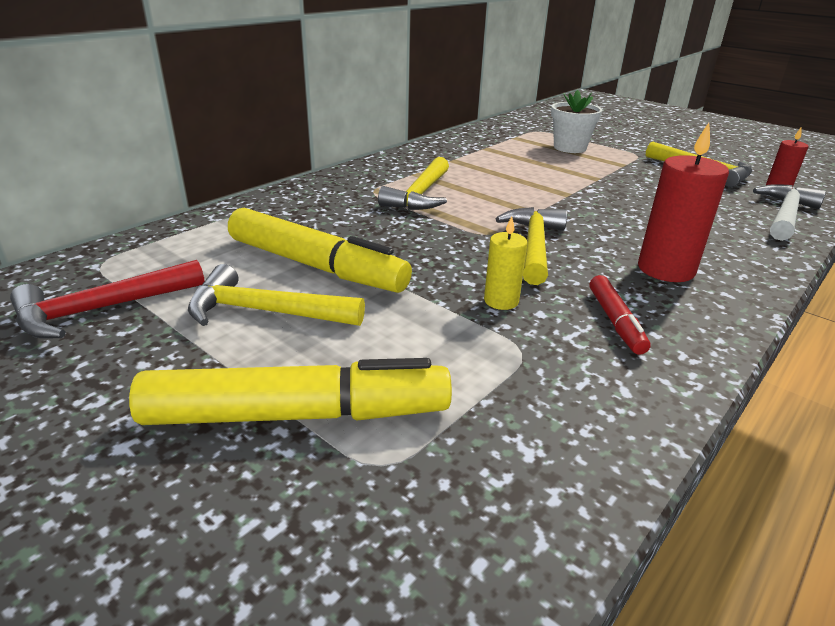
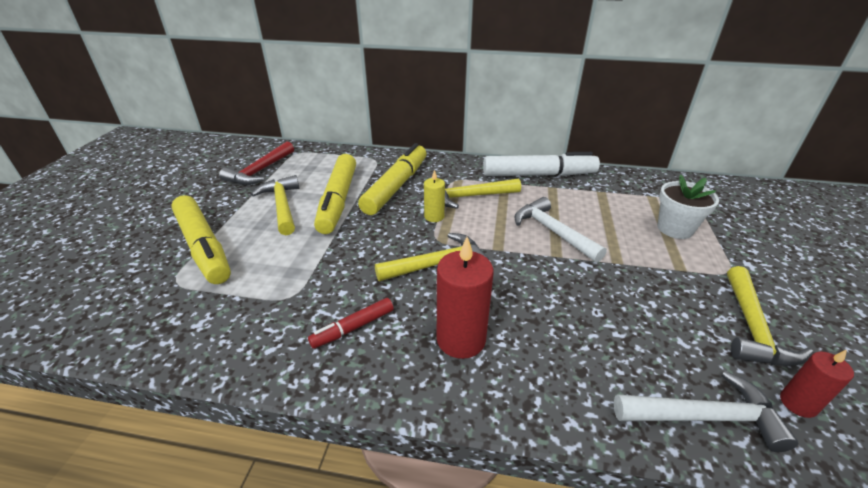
camera: 60 degrees right, 5 degrees up
(102, 309) = (260, 171): red hammer -> red hammer turned 90 degrees counterclockwise
(337, 222) = (396, 186): none -> yellow marker
(421, 157) = (538, 175): none -> white marker
(501, 301) = (346, 272): yellow candle -> yellow candle (434, 216)
(529, 183) = (553, 232): none -> white hammer

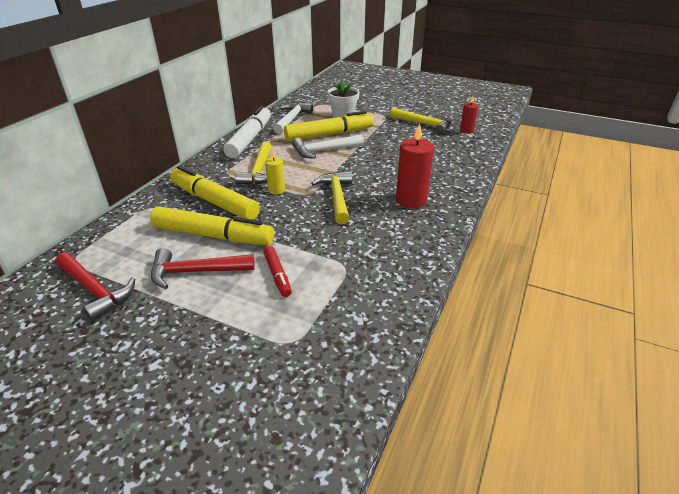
camera: 75 degrees left, 0 degrees up
(203, 247) = (240, 327): yellow marker -> yellow marker (329, 135)
(282, 206) = (196, 272): yellow hammer -> red hammer
(353, 328) = (389, 239): red marker -> red marker (277, 275)
(704, 417) = (471, 150): white hammer -> white hammer (291, 119)

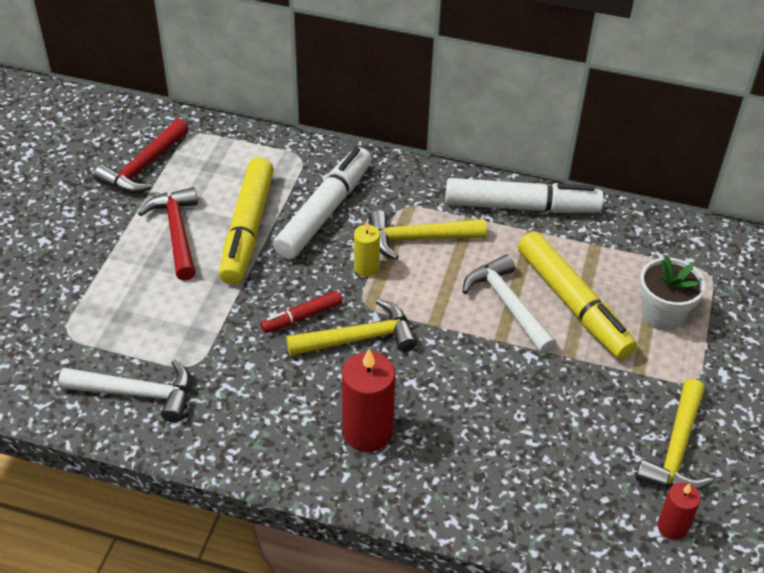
camera: 80 degrees right, 10 degrees up
(214, 201) = (325, 211): yellow marker -> white marker
(277, 275) = (174, 303): red marker -> red marker (301, 317)
(291, 119) = (619, 244): white hammer -> white hammer (136, 393)

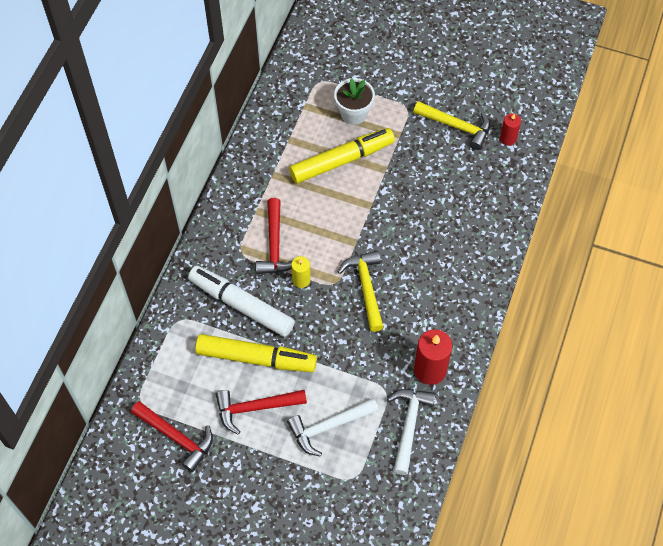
camera: 85 degrees left, 15 degrees up
(301, 317) = (345, 322): red marker -> none
(367, 432) = (442, 287): red candle -> red candle (430, 370)
(418, 238) = (274, 245): yellow hammer -> red hammer
(508, 305) = (341, 197): white hammer -> white hammer (329, 426)
(521, 207) = (248, 178): white marker -> none

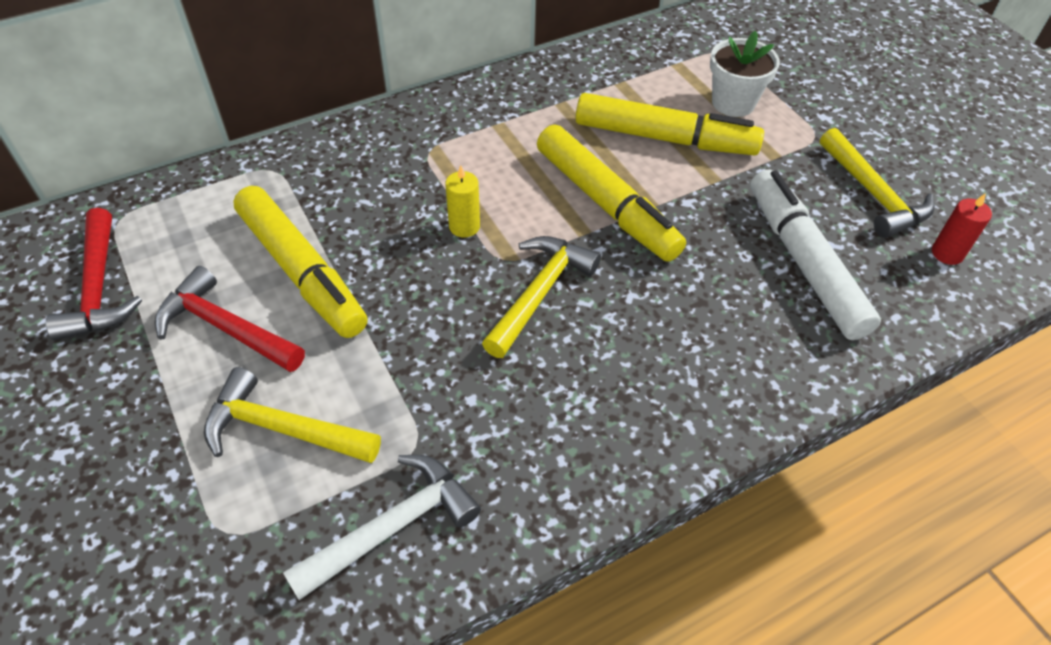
camera: 40 degrees right, 10 degrees down
(241, 305) = (360, 203): white marker -> white marker (804, 262)
(274, 245) = (477, 169): red hammer -> none
(329, 426) = (283, 429): white hammer -> yellow hammer
(350, 219) = (606, 204): none -> yellow marker
(430, 370) = (515, 470): red candle -> none

